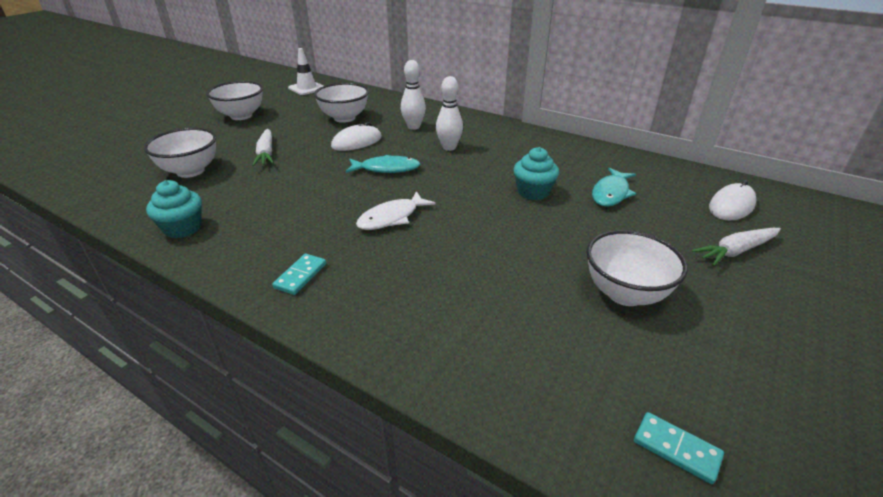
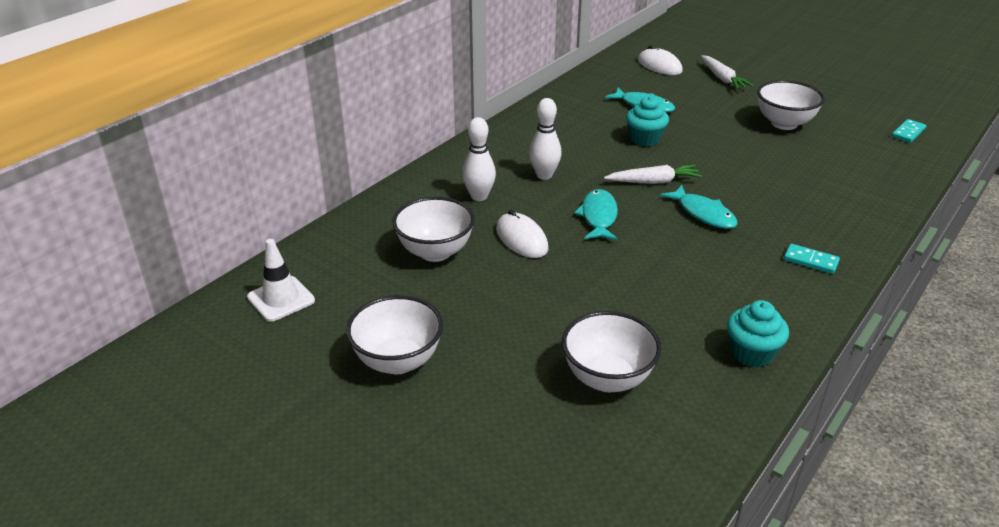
camera: 85 degrees left, 0 degrees up
(266, 153) = (552, 313): white carrot -> white carrot (654, 181)
(391, 217) = (703, 213): white fish -> turquoise fish

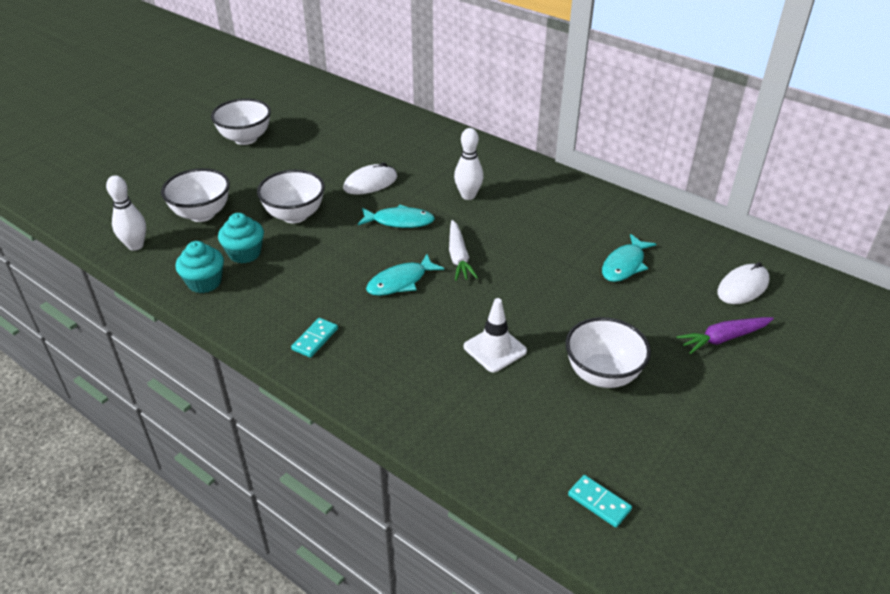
camera: 90 degrees right, 5 degrees up
(281, 299) = (316, 98): white traffic cone -> white traffic cone (495, 349)
(435, 252) = (358, 147): white bowl -> white bowl (295, 215)
(479, 196) = (433, 164): white bowling pin -> white bowling pin (135, 245)
(645, 139) = (545, 259): turquoise cupcake -> turquoise cupcake (245, 253)
(722, 78) = (723, 338): white carrot -> purple carrot

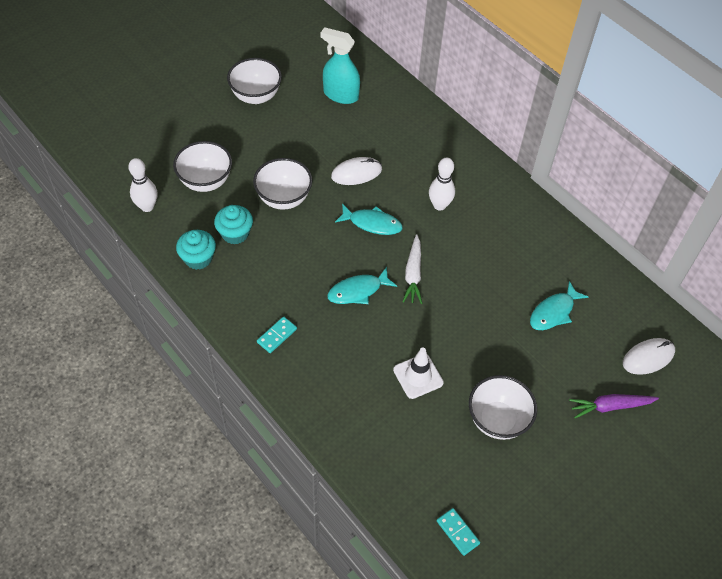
camera: 10 degrees right, 15 degrees up
(336, 126) = (340, 95): none -> turquoise spray bottle

